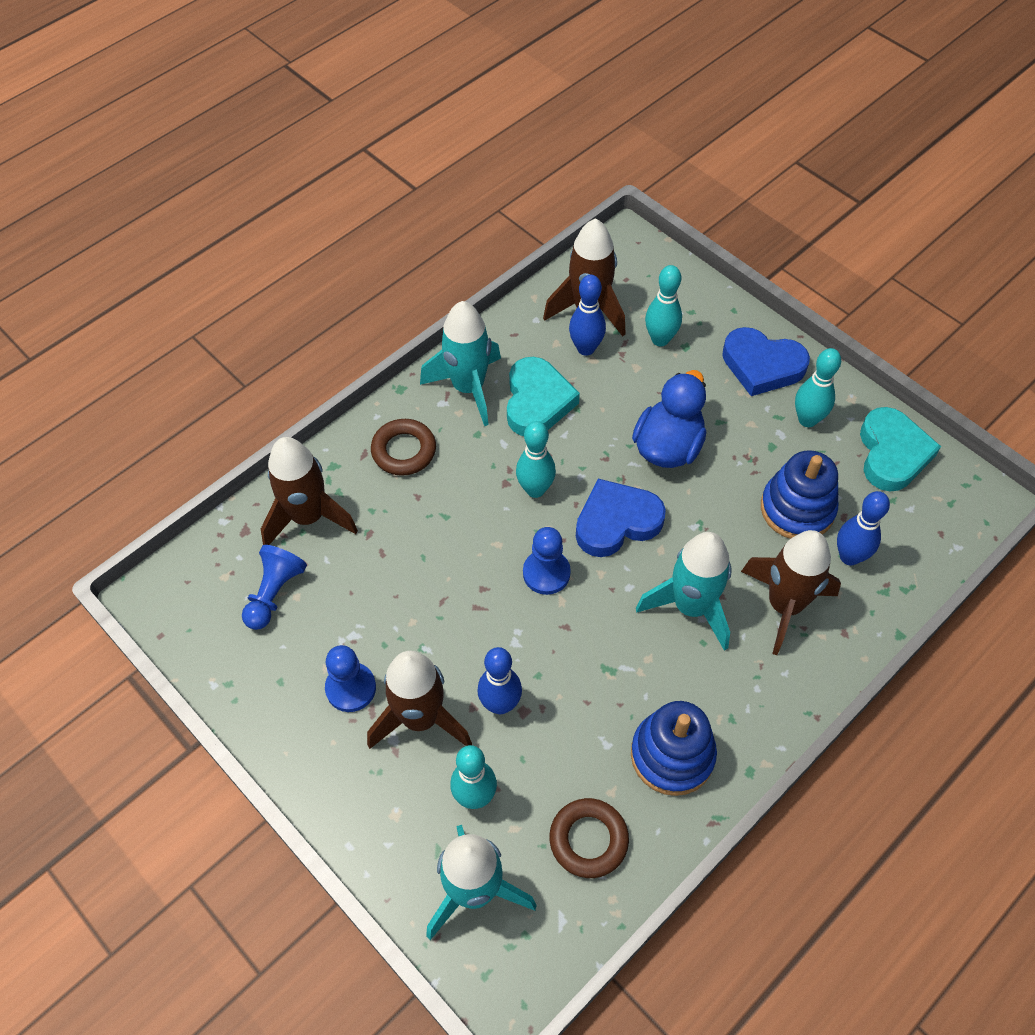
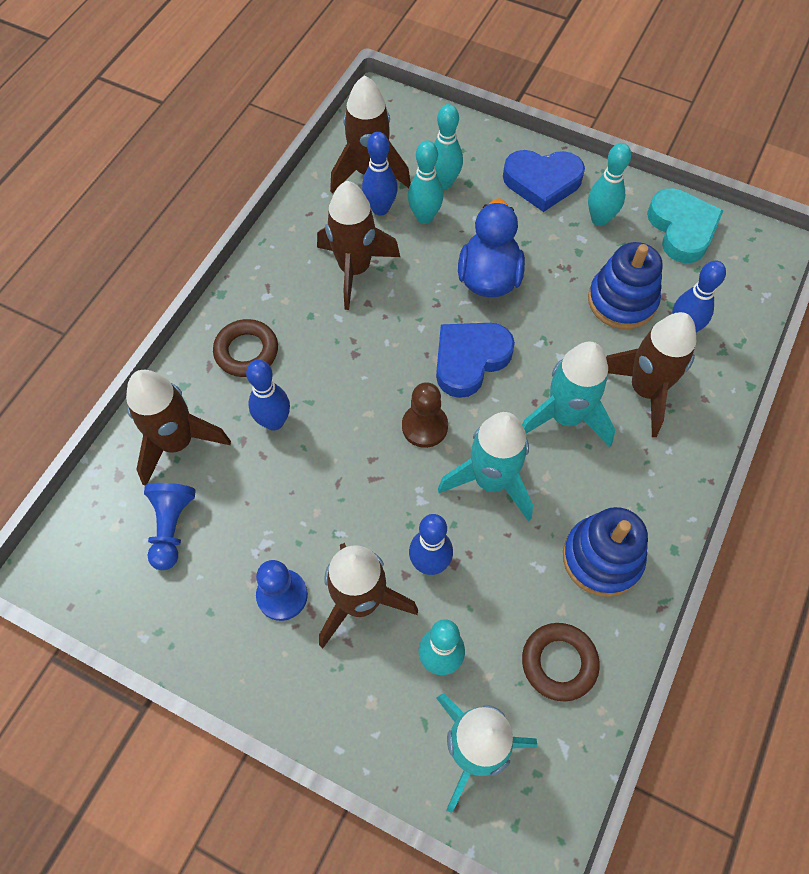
camera: 20 degrees left, 5 degrees up
(404, 525) = (274, 422): none -> blue bowling pin
(468, 388) = (285, 275): turquoise rocket -> turquoise rocket (491, 481)
(535, 489) = (384, 352): turquoise bowling pin -> turquoise bowling pin (424, 217)
(537, 401) = (354, 270): turquoise heart -> brown rocket
(546, 573) = (424, 426): blue pawn -> brown pawn

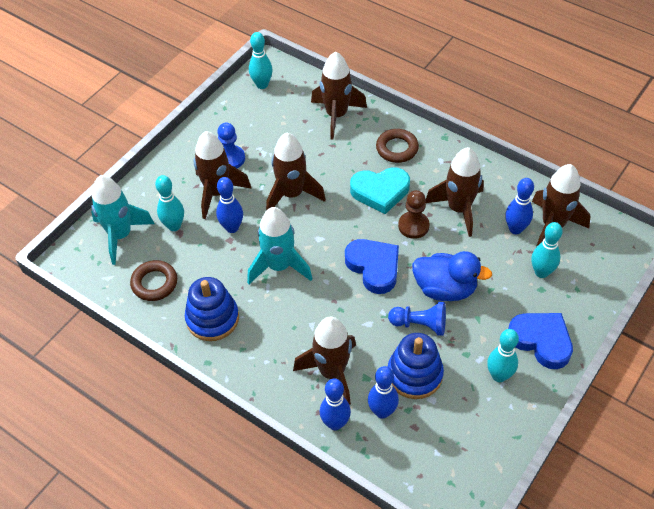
camera: 100 degrees right, 10 degrees down
(171, 527) = (282, 113): blue pawn -> blue pawn (420, 324)
(274, 422) = (343, 160): blue bowling pin -> blue bowling pin (335, 423)
(351, 485) = (292, 194): none -> brown rocket
(424, 217) = (506, 255): turquoise bowling pin -> turquoise bowling pin (262, 85)
(424, 426) = (326, 235): brown pawn -> brown pawn (413, 226)
(542, 182) = (541, 341): blue heart -> blue heart turned 120 degrees clockwise
(565, 417) = (319, 317): turquoise rocket -> none
(681, 229) = (485, 437): turquoise heart -> turquoise heart (380, 191)

